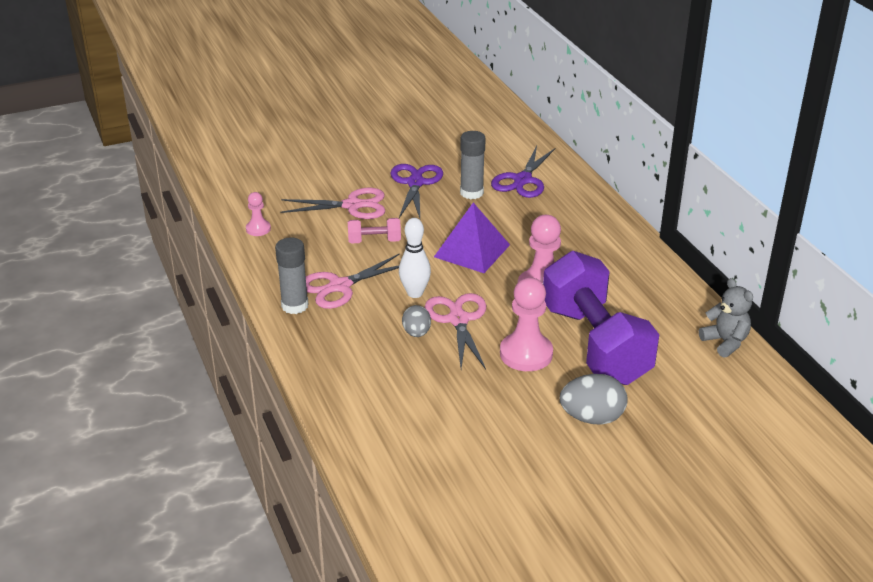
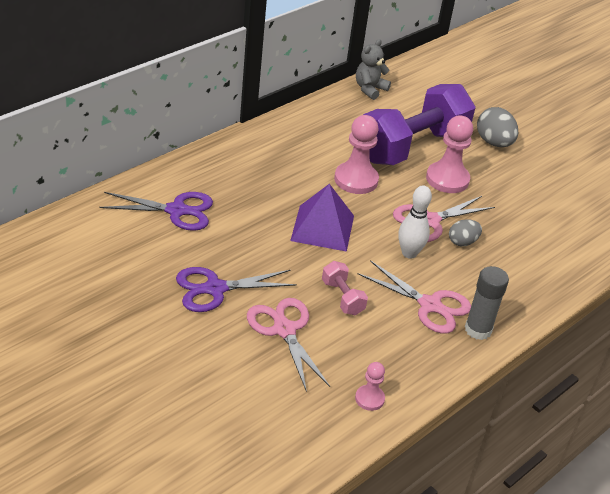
camera: 115 degrees left, 5 degrees up
(471, 193) = (217, 243): grey glue stick -> none

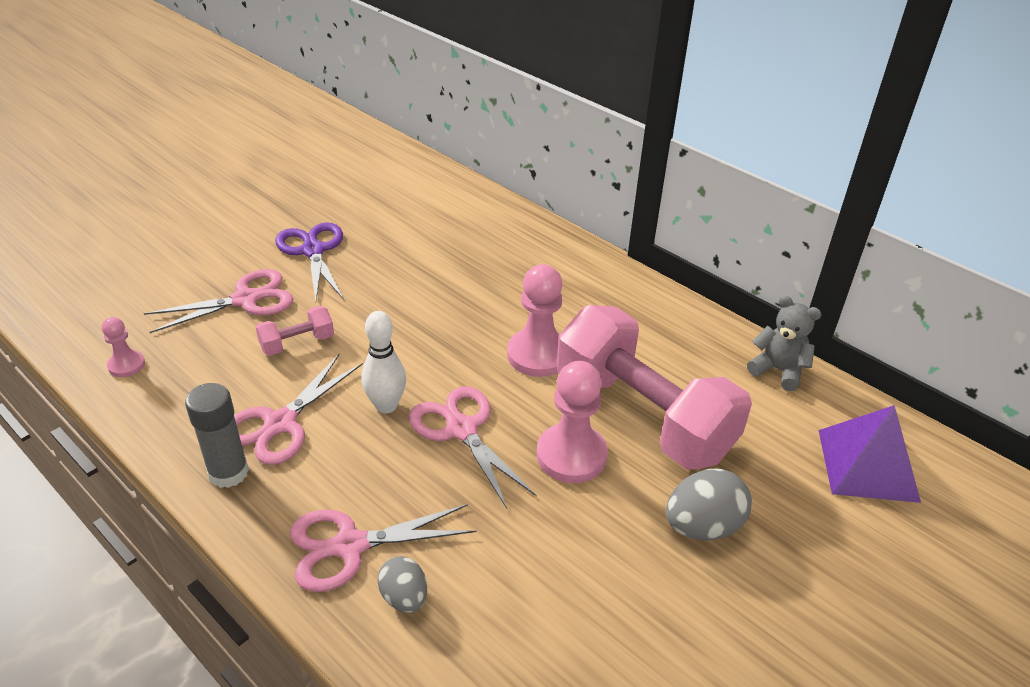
camera: 90 degrees right, 0 degrees up
(177, 211) = (439, 219): purple scissors -> none
(322, 228) = (428, 325): purple pyramid -> purple pyramid (867, 465)
(412, 147) = (643, 416): purple dumbbell -> pink dumbbell
(462, 242) = (418, 466): grey egg -> grey egg (404, 597)
(528, 273) = (350, 546): none -> pink scissors

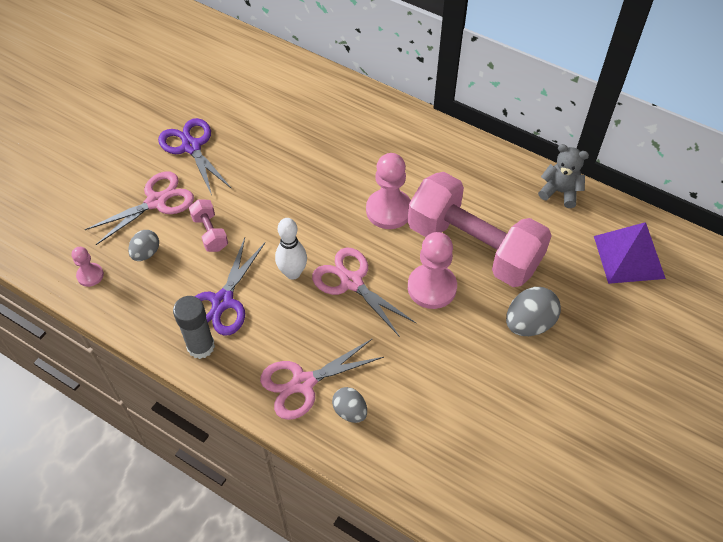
camera: 10 degrees left, 15 degrees up
(207, 352) = (146, 253): none -> grey egg
(280, 423) = (222, 302): pink scissors -> purple scissors
(297, 343) = (210, 233): pink dumbbell -> pink dumbbell turned 75 degrees counterclockwise

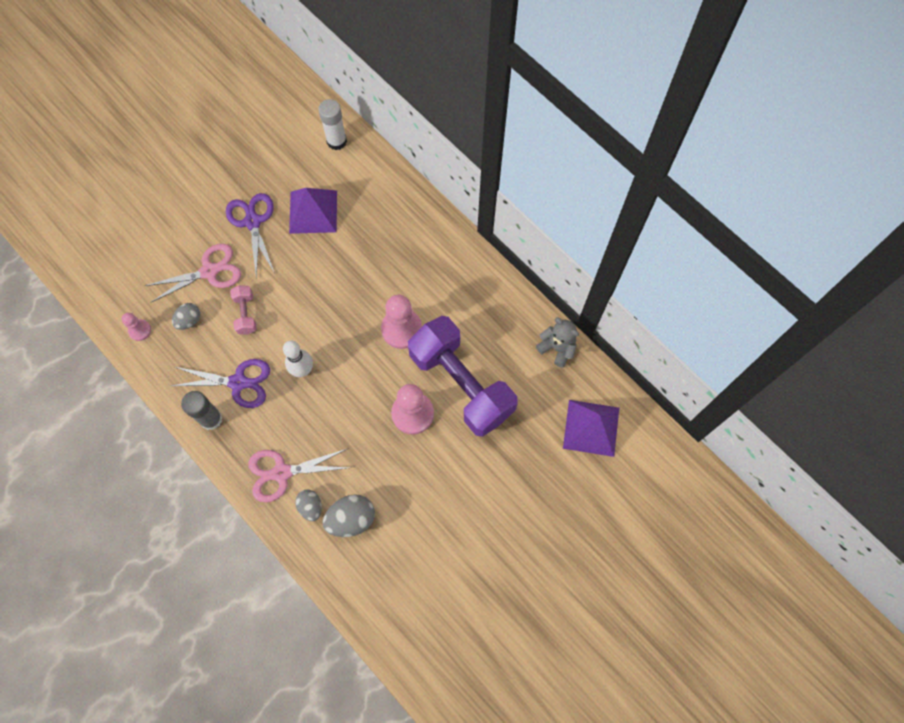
camera: 15 degrees right, 15 degrees up
(222, 302) = (238, 382): purple scissors -> purple scissors turned 120 degrees counterclockwise
(254, 125) = (313, 211): none -> purple pyramid
(259, 61) = (336, 141): none -> white glue stick
(351, 282) = (348, 391): pink scissors -> none
(473, 247) = (461, 384): pink dumbbell -> purple dumbbell
(529, 323) = (481, 468): grey egg -> grey egg (351, 519)

